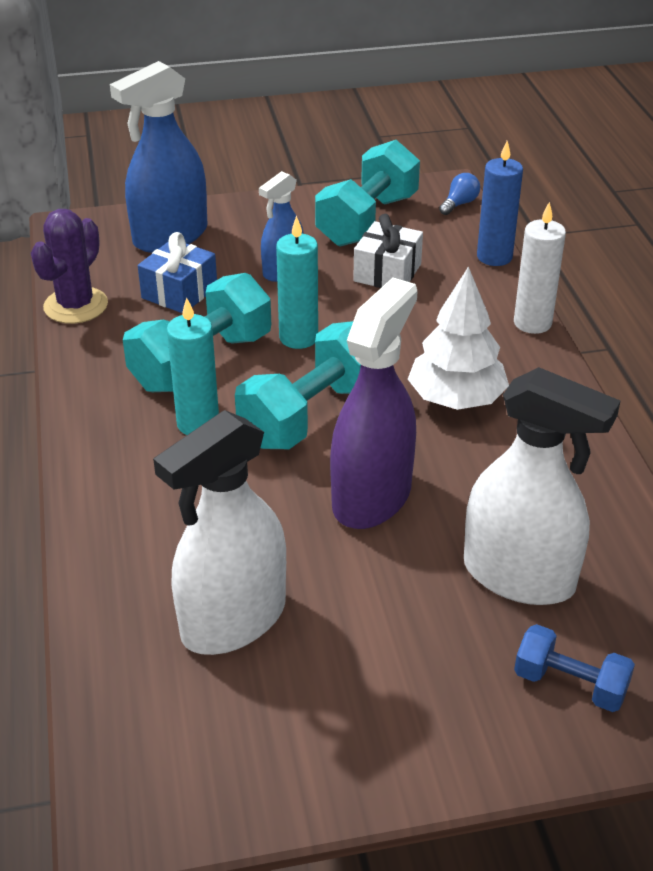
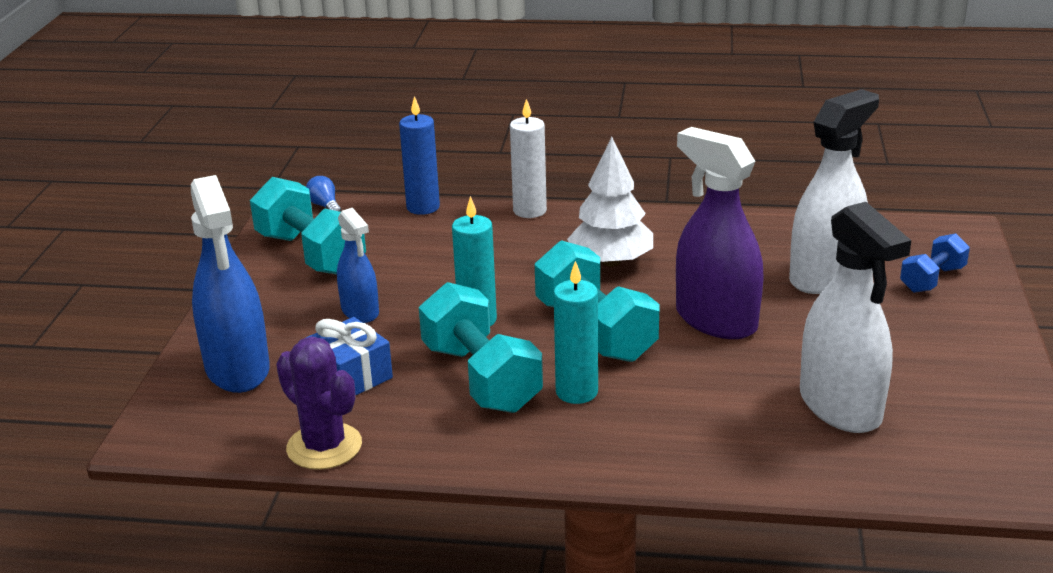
camera: 70 degrees left, 10 degrees down
(387, 273) = (407, 259): white gift -> none

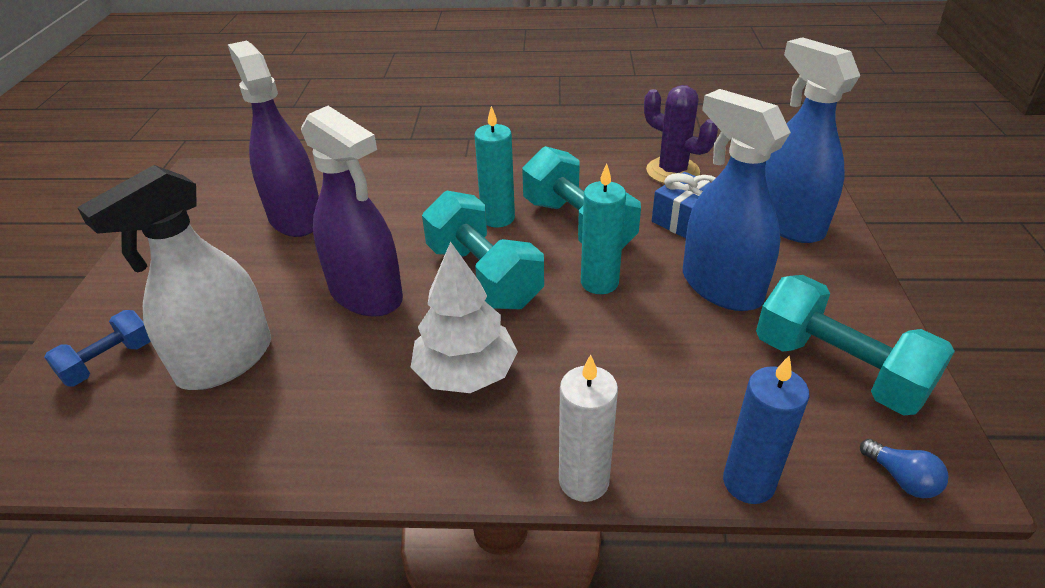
camera: 175 degrees right, 10 degrees up
(360, 311) = (721, 286): blue spray bottle -> blue spray bottle, size x1.73
(840, 407) = (295, 217): white spray bottle -> purple spray bottle

